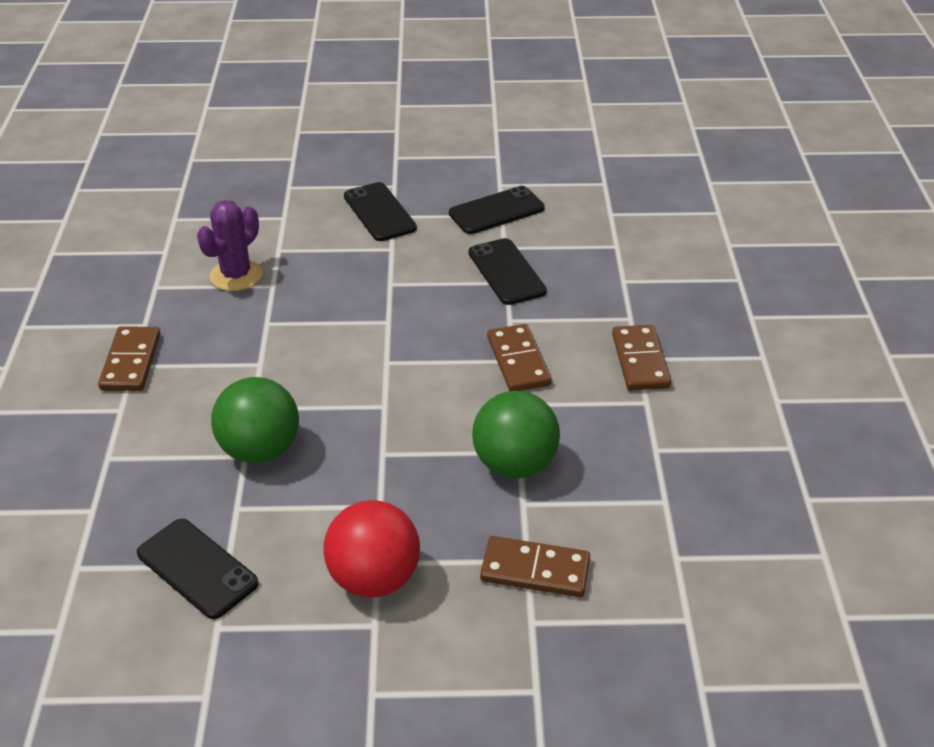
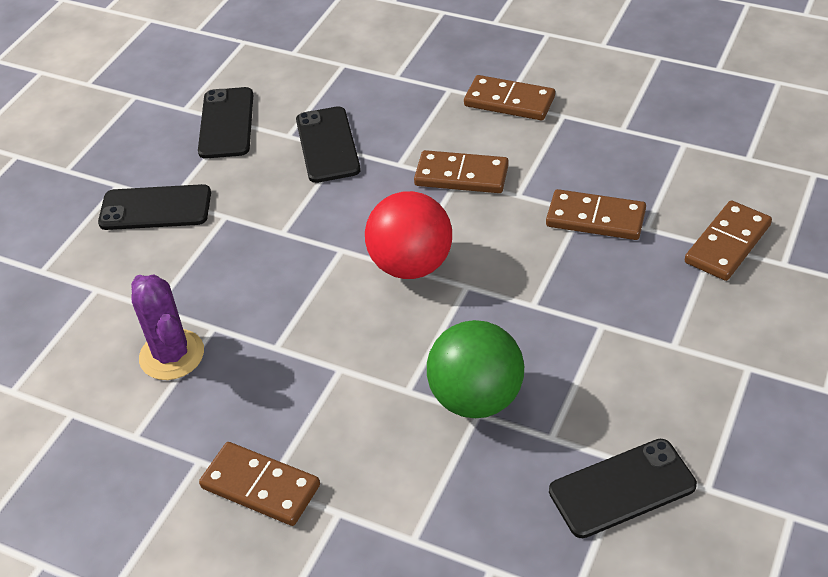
camera: 60 degrees left, 5 degrees up
(374, 578) = (692, 353): red ball -> red ball (411, 265)
(506, 272) = (327, 145): black phone -> black phone turned 75 degrees clockwise
(514, 464) = (595, 218): green ball -> brown domino

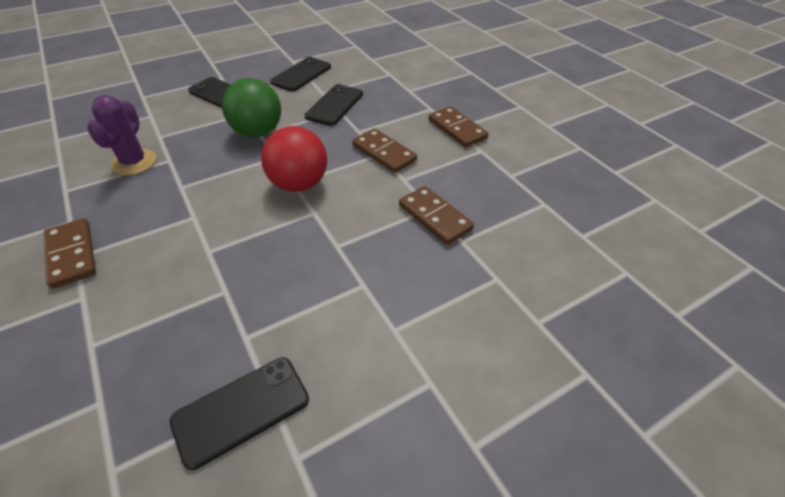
camera: 30 degrees right, 0 degrees up
(476, 398) = (235, 281): green ball -> green ball (257, 132)
(622, 488) = (241, 410): black phone -> black phone turned 45 degrees counterclockwise
(727, 244) = (508, 283): brown domino -> none

